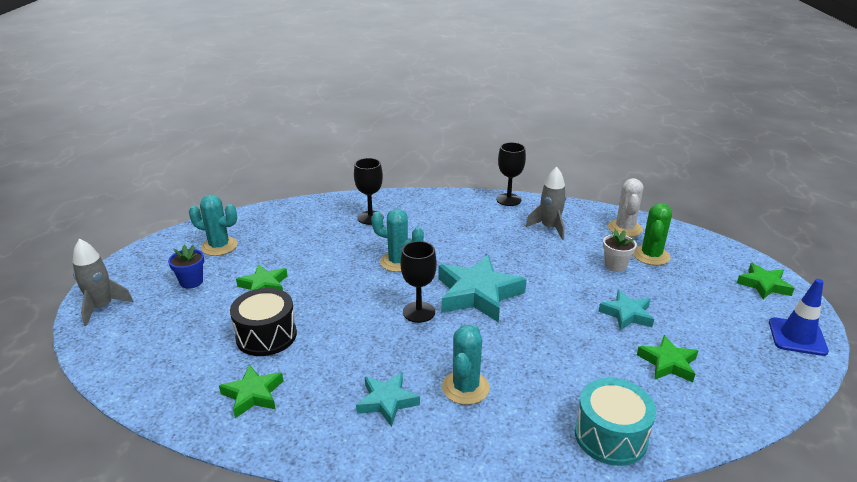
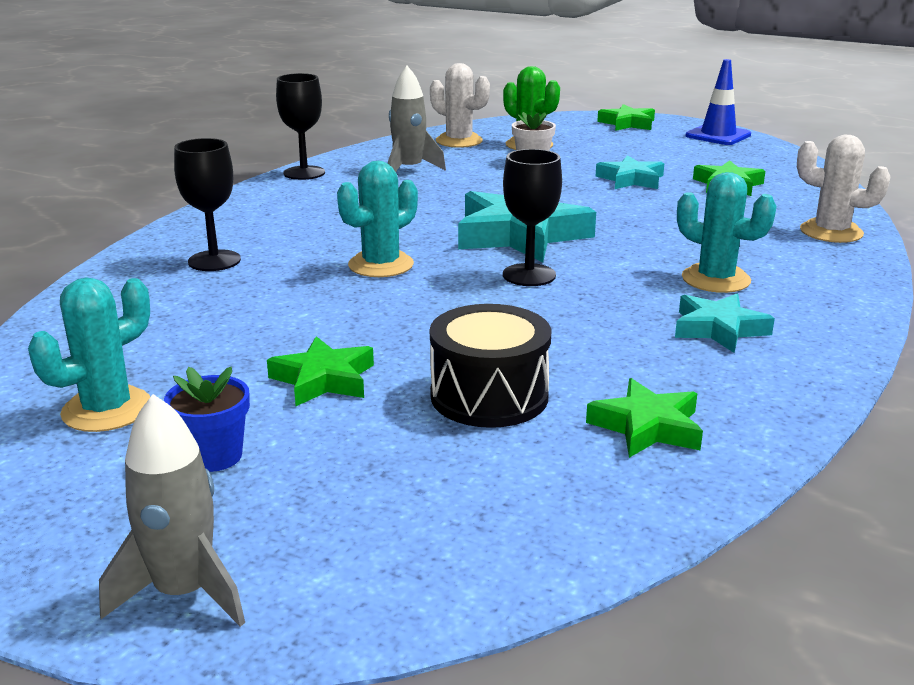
camera: 65 degrees left, 5 degrees down
(610, 436) = (831, 232): turquoise drum -> white cactus

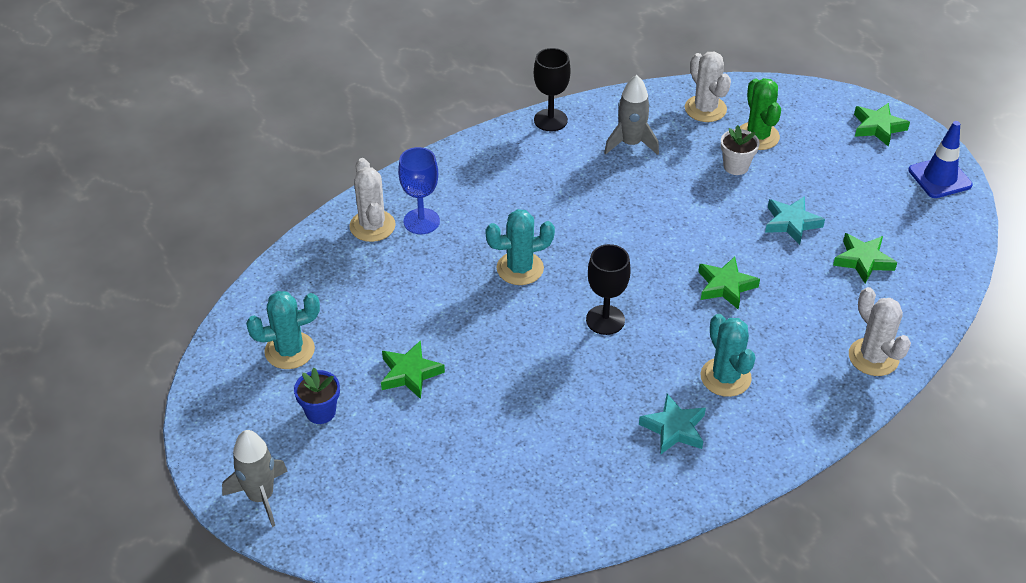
camera: 30 degrees right, 20 degrees up
(147, 278) = (372, 226): none -> white cactus
(214, 261) = (421, 221): black goblet -> blue goblet
(489, 396) = (486, 428): black drum -> none
(520, 235) = (640, 268): turquoise star -> none
(647, 427) = (549, 491): green star -> green star (725, 286)

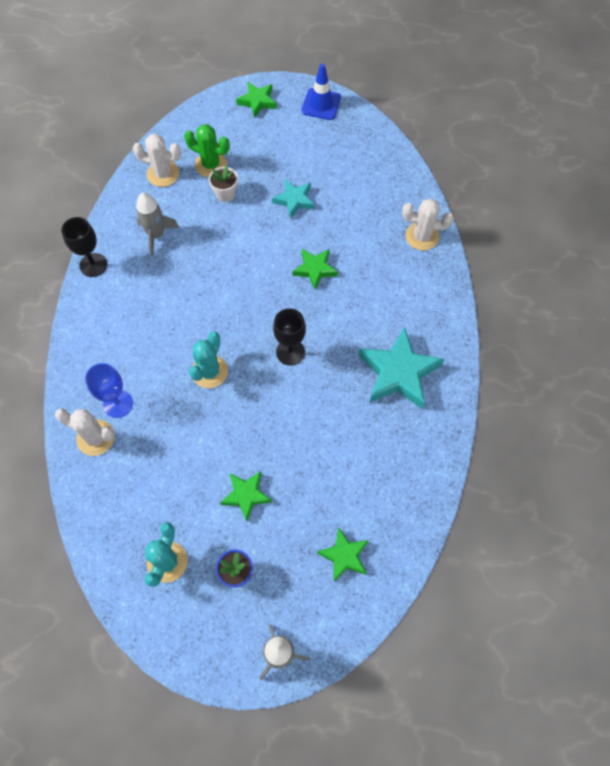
camera: 55 degrees left, 20 degrees up
(674, 428) = (398, 372): turquoise star -> turquoise star, size x1.76
(725, 377) = (381, 319): turquoise cactus -> none
(863, 261) = (351, 188): green star -> green star (344, 556)

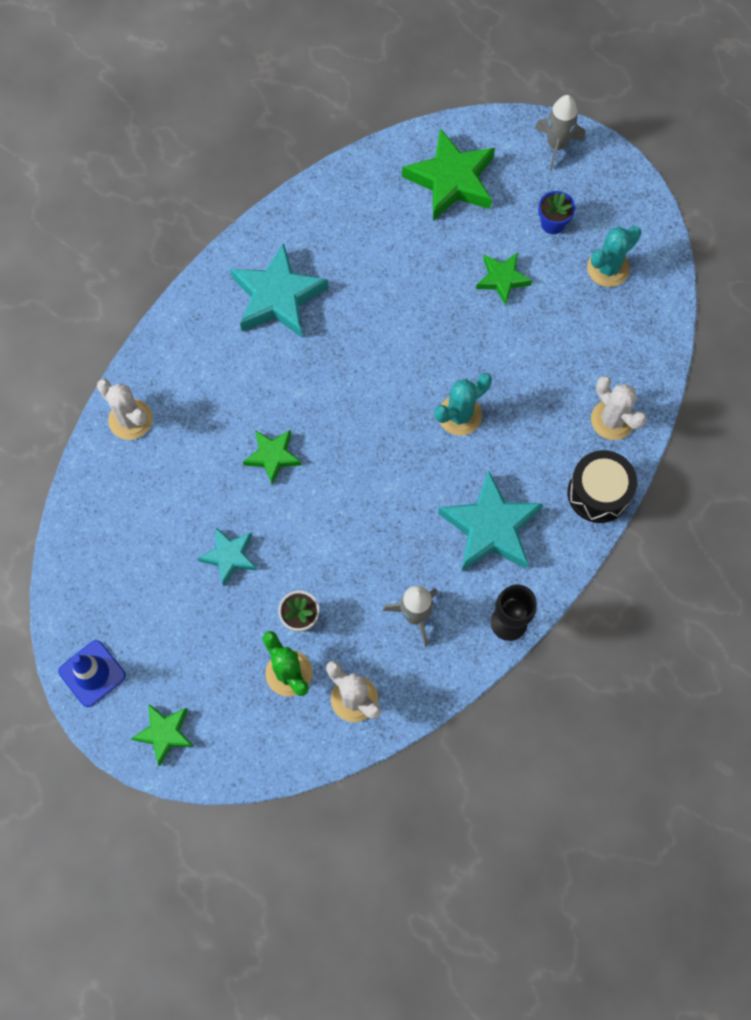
camera: 145 degrees left, 5 degrees up
(78, 379) = (598, 493): none -> black drum
(118, 404) = (571, 440): blue goblet -> none
(140, 312) = (490, 527): none -> turquoise star
(290, 352) = (365, 384): black goblet -> none
(344, 556) = (451, 180): green star -> green star, size x1.76

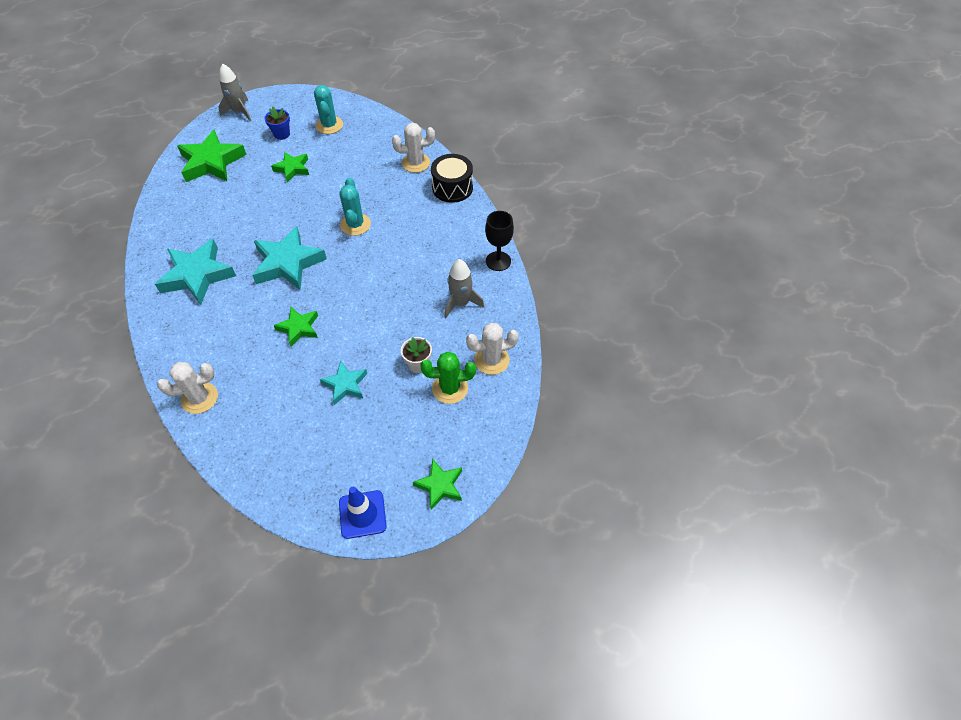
camera: 60 degrees left, 15 degrees down
(490, 527) = (435, 242): turquoise star -> turquoise star (288, 263)

